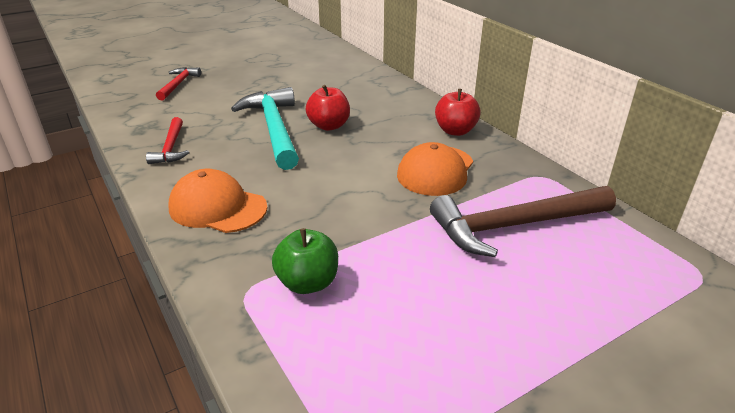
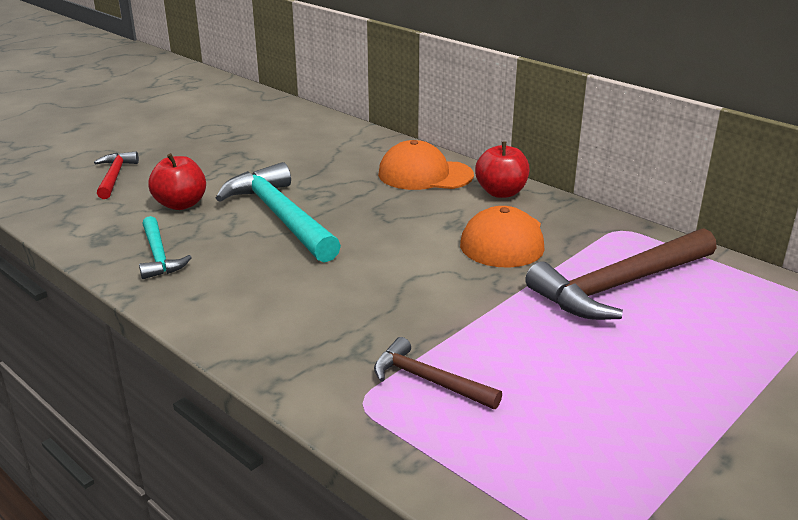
camera: 15 degrees left, 5 degrees down
(171, 148) = (158, 256): red hammer -> turquoise hammer
(217, 207) = (267, 316): orange cap -> orange cap (424, 175)
(308, 283) = (428, 380): green apple -> brown hammer
(329, 126) = (347, 205): red apple -> red apple (181, 204)

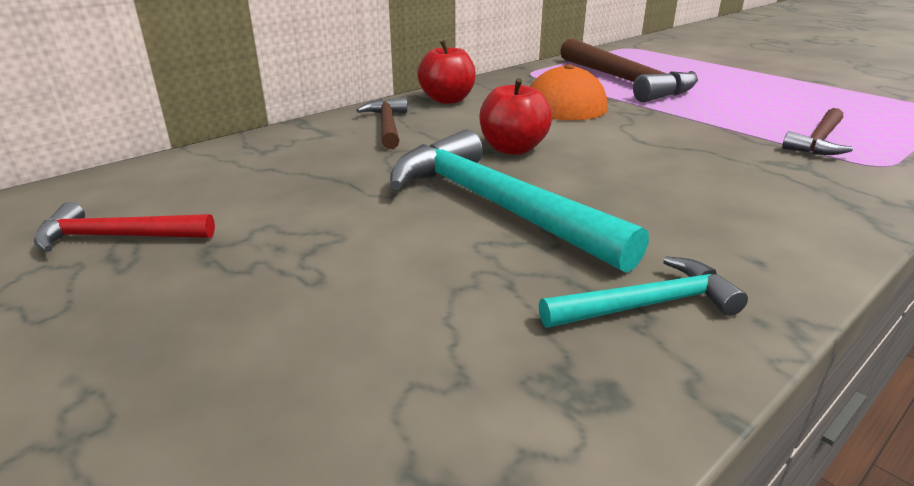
camera: 85 degrees left, 0 degrees up
(115, 176) = (235, 420): red hammer -> red hammer (117, 237)
(181, 204) = (436, 297): red apple -> red apple (513, 149)
(280, 216) = (495, 205): turquoise hammer -> turquoise hammer turned 75 degrees clockwise
(424, 175) = (387, 125): orange cap -> brown hammer

